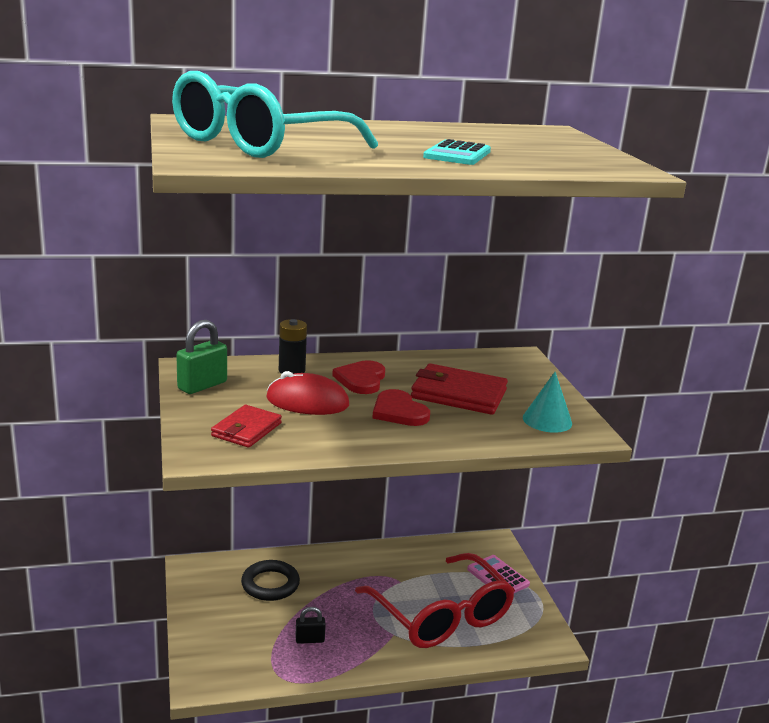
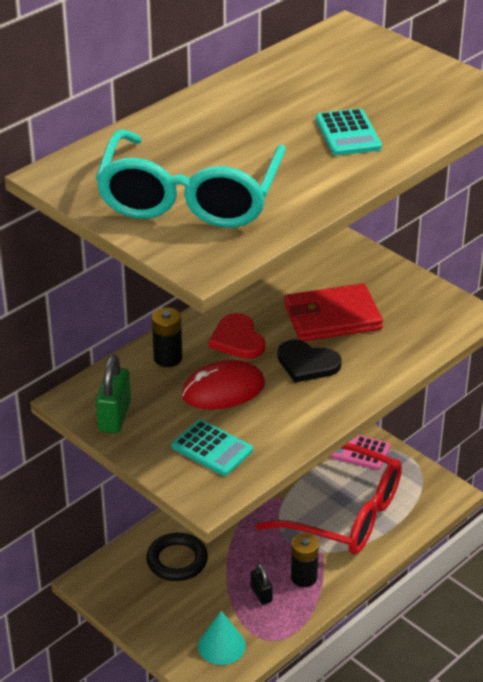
camera: 30 degrees left, 15 degrees up
(246, 430) = (212, 448): red wallet -> turquoise calculator
(310, 639) = (261, 594): black padlock -> black padlock turned 75 degrees counterclockwise
(358, 645) = (304, 577): none -> black battery
(399, 411) = (307, 363): red heart -> black heart
(547, 420) = (426, 314): turquoise cone -> turquoise cone (221, 645)

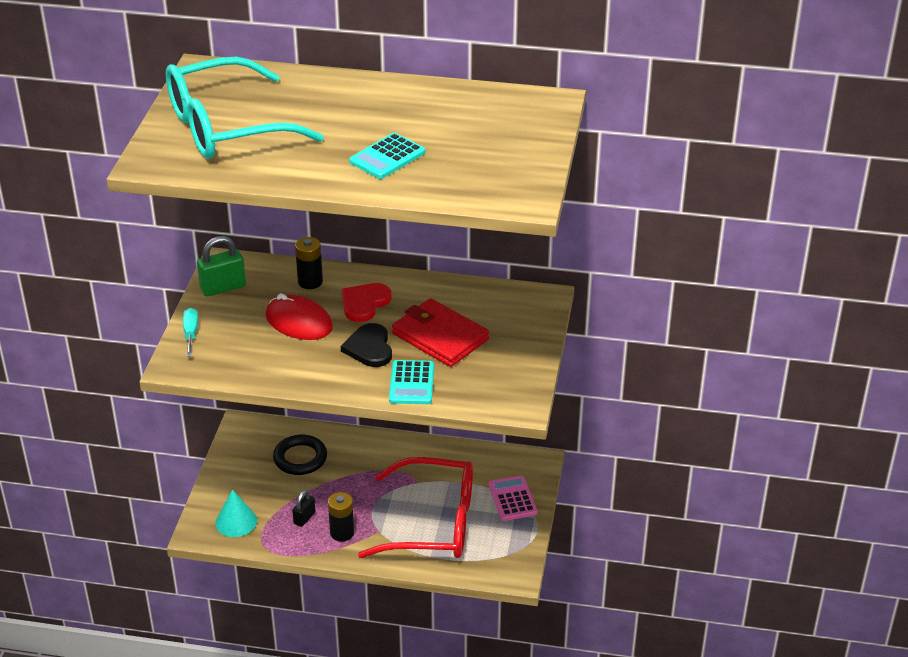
camera: 55 degrees right, 0 degrees up
(166, 467) = (191, 333): none -> turquoise screwdriver
(212, 448) = (229, 345): turquoise calculator -> turquoise calculator (412, 383)
(344, 513) = (432, 523): red glasses -> red glasses turned 75 degrees counterclockwise

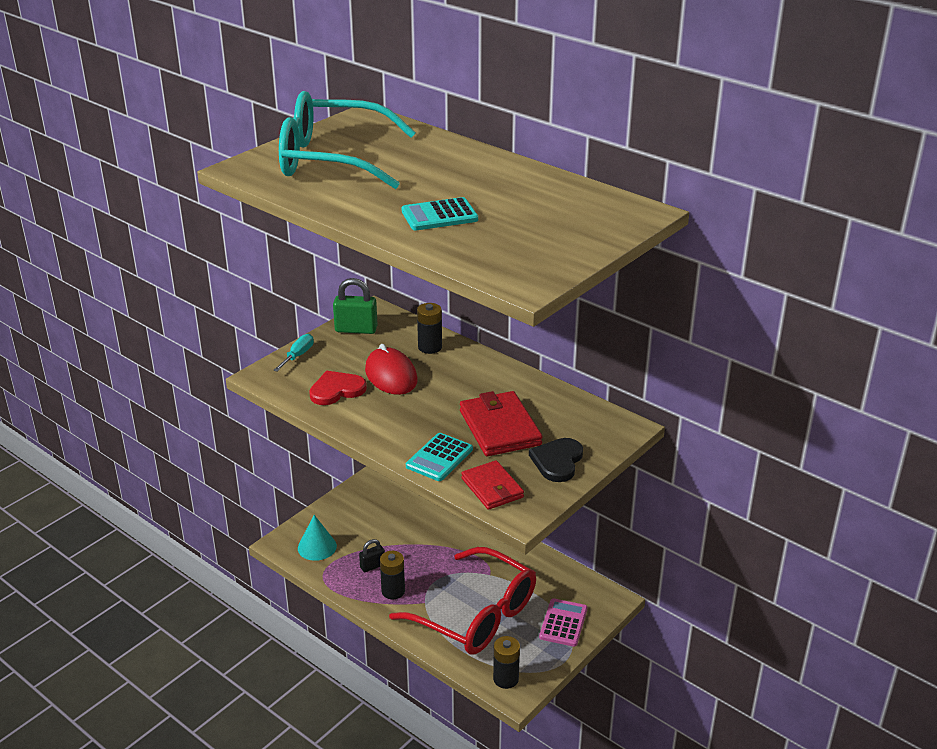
camera: 30 degrees right, 5 degrees down
(300, 458) = (408, 516): black ring -> none
(364, 303) = (459, 379): red heart -> red heart (336, 390)
(369, 348) = (430, 416): black heart -> black heart (557, 461)
(479, 393) = (492, 488): none -> red wallet
(499, 566) = (505, 679): none -> black battery

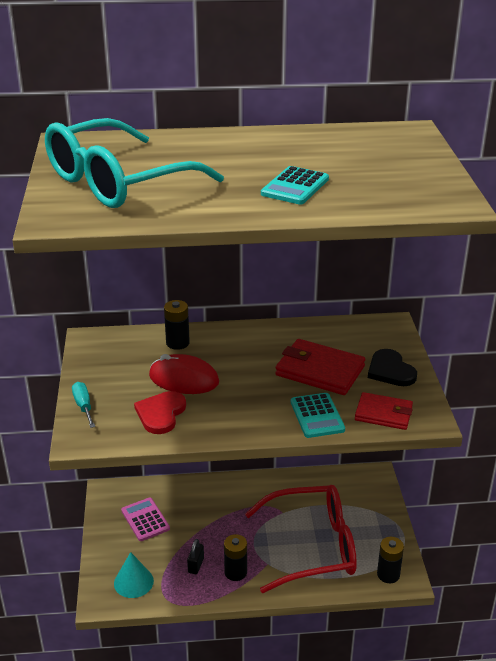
camera: 45 degrees left, 0 degrees up
(356, 329) = (98, 360): green padlock -> none
(563, 623) = (370, 511): pink calculator -> pink calculator (145, 520)

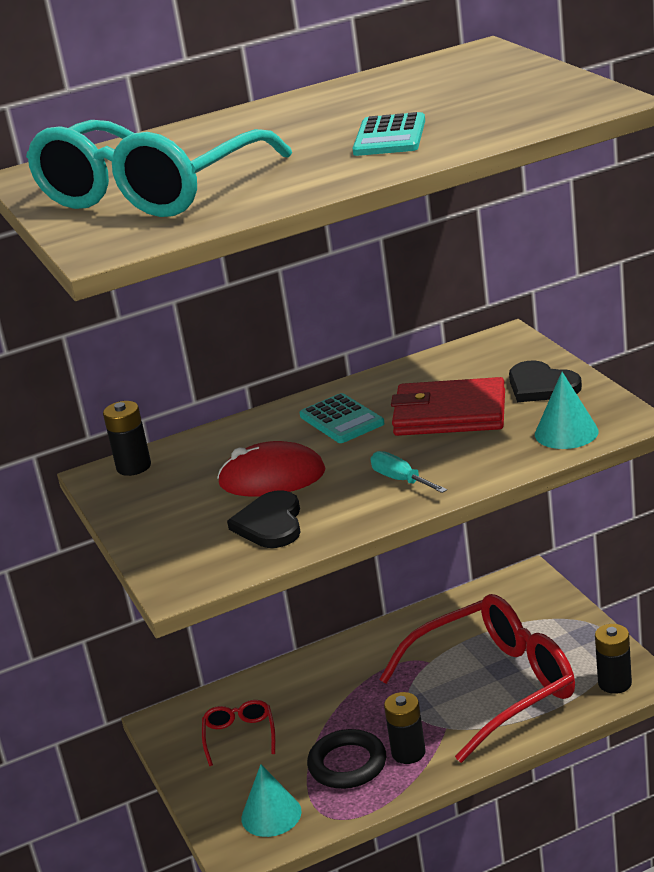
camera: 15 degrees left, 5 degrees down
(83, 406) = (154, 549): turquoise screwdriver -> turquoise screwdriver (401, 480)
(145, 520) = (240, 736): pink calculator -> red glasses
(161, 414) = (270, 524): red heart -> black heart
(177, 343) = (232, 442): black battery -> black battery (133, 466)
(196, 565) = (347, 764): black padlock -> black ring
(317, 416) = (482, 461): turquoise calculator -> turquoise calculator (342, 420)
(383, 414) = (566, 432): red wallet -> turquoise cone

